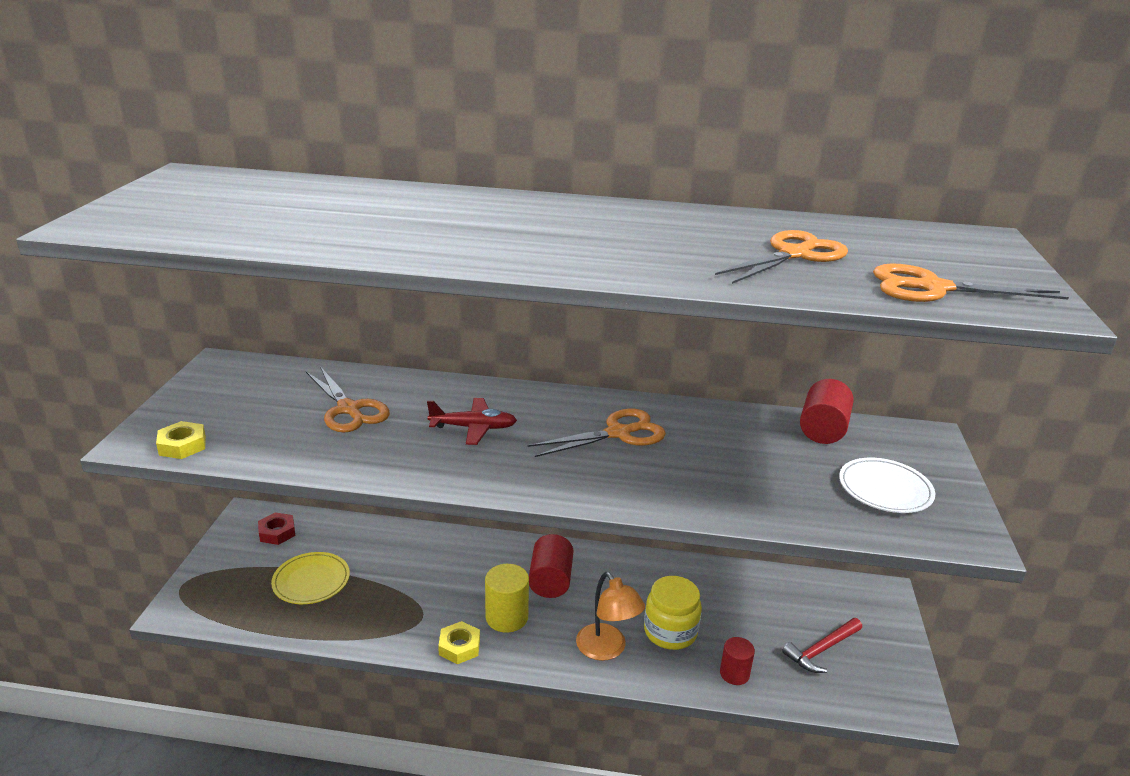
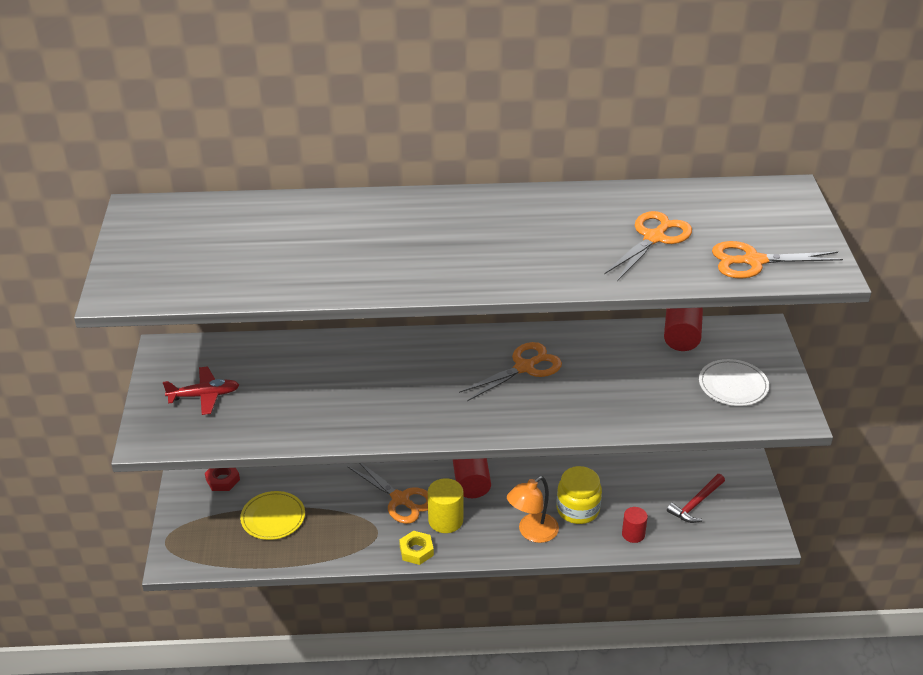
camera: 10 degrees left, 10 degrees up
(182, 445) = (185, 437): yellow nut -> none
(349, 409) = (300, 380): orange scissors -> orange scissors (400, 499)
(473, 428) = (409, 381): red plane -> red plane (204, 395)
(607, 649) = (532, 532): orange lamp -> orange lamp turned 90 degrees clockwise

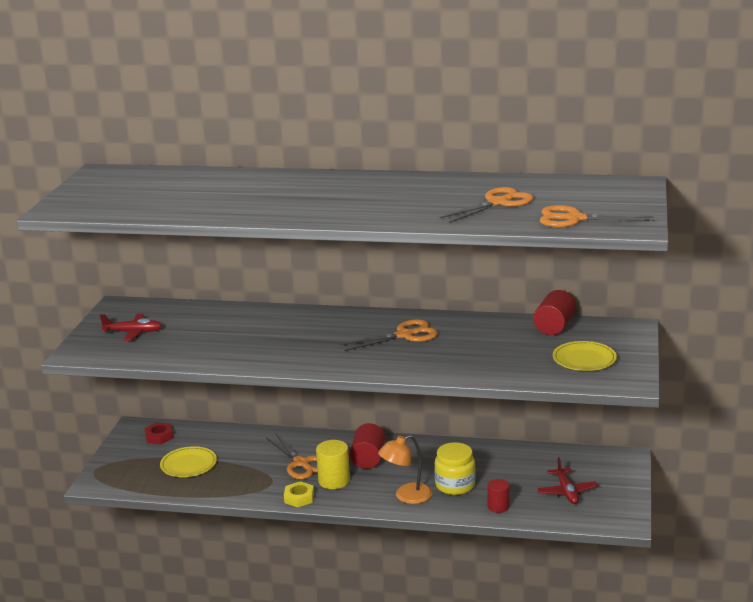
camera: 15 degrees right, 15 degrees down
(696, 503) = (567, 492): red hammer -> red plane
(733, 385) = (584, 359): white plate -> yellow plate

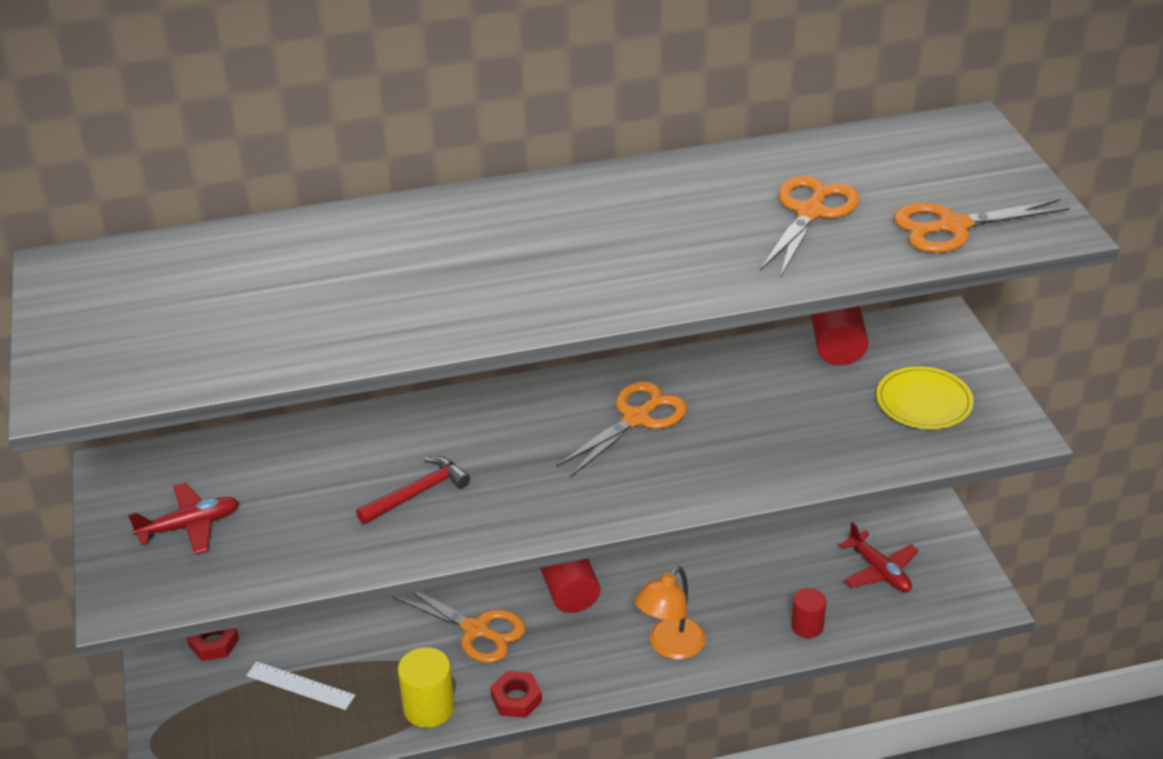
camera: 25 degrees left, 15 degrees up
(188, 465) = (300, 685): yellow plate -> white ruler
(257, 342) = (417, 493): none -> red hammer
(299, 498) = (516, 699): yellow nut -> red nut
(334, 481) = (546, 649): yellow cylinder -> yellow cylinder (429, 708)
(455, 485) = (724, 604): yellow jar -> none

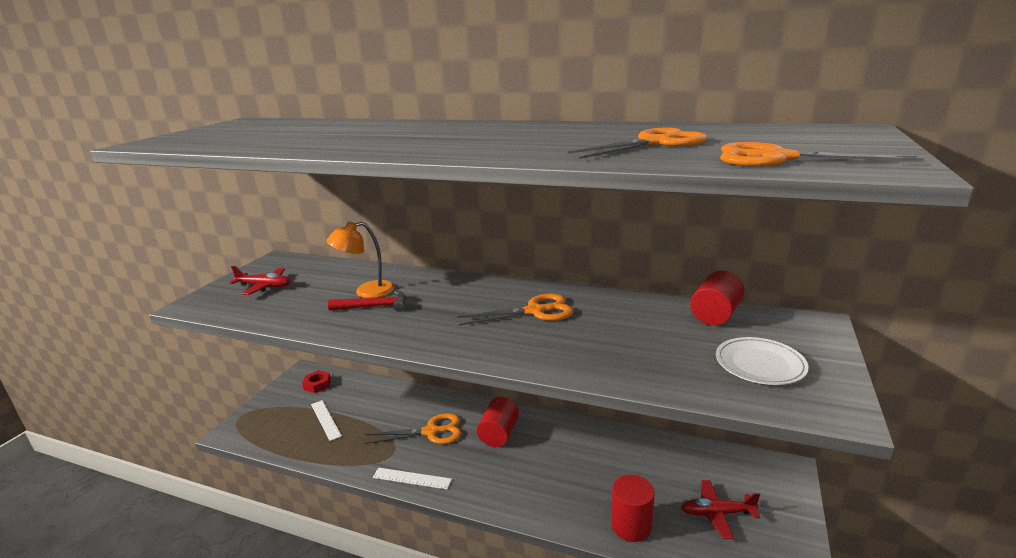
camera: 35 degrees right, 15 degrees down
(429, 708) = (365, 460): yellow cylinder -> none
(476, 630) = (431, 432): orange scissors -> orange scissors turned 75 degrees counterclockwise
(516, 699) = (412, 478): red nut -> white ruler
(670, 646) = (526, 493): orange lamp -> orange lamp (366, 291)
(807, 626) = (631, 525): red cylinder -> red cylinder, size x1.53
(879, 571) = (717, 513): red plane -> red plane turned 90 degrees clockwise
(924, 402) = (760, 364): yellow plate -> white plate

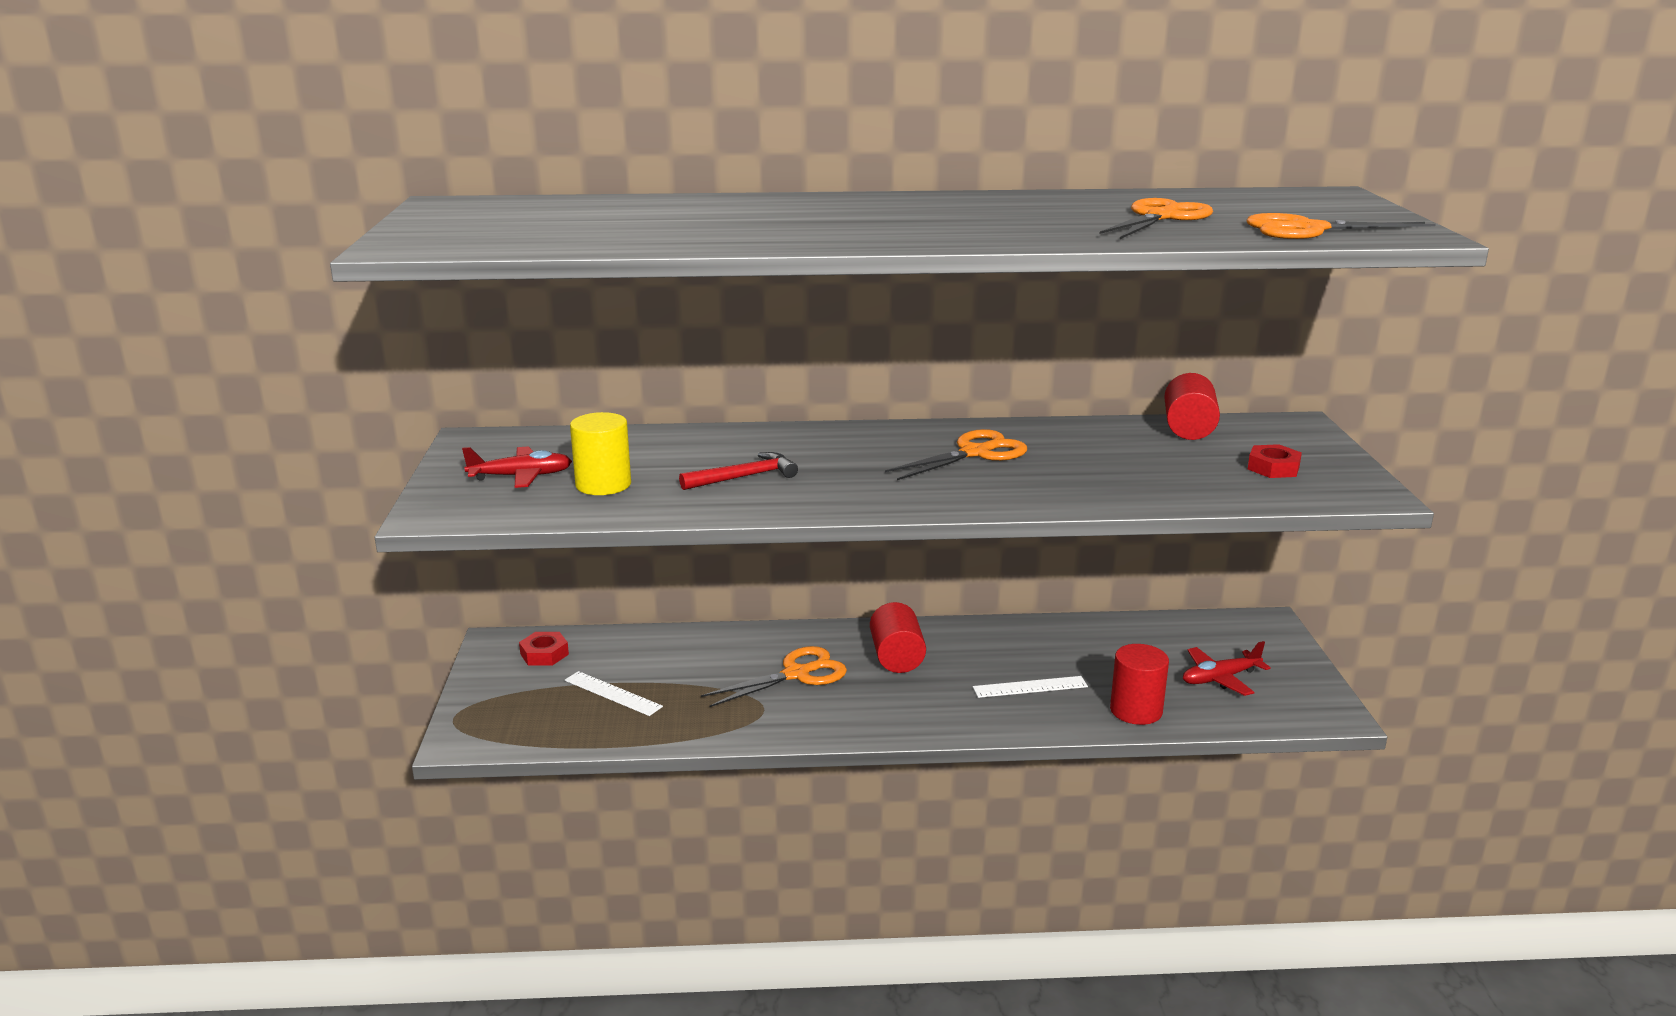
camera: 25 degrees left, 0 degrees up
(295, 299) = (603, 484): none -> yellow cylinder
(366, 291) = (704, 461): orange lamp -> none
(412, 478) = (821, 728): white ruler -> white ruler (1030, 687)
(760, 364) = (1273, 468): white plate -> red nut

